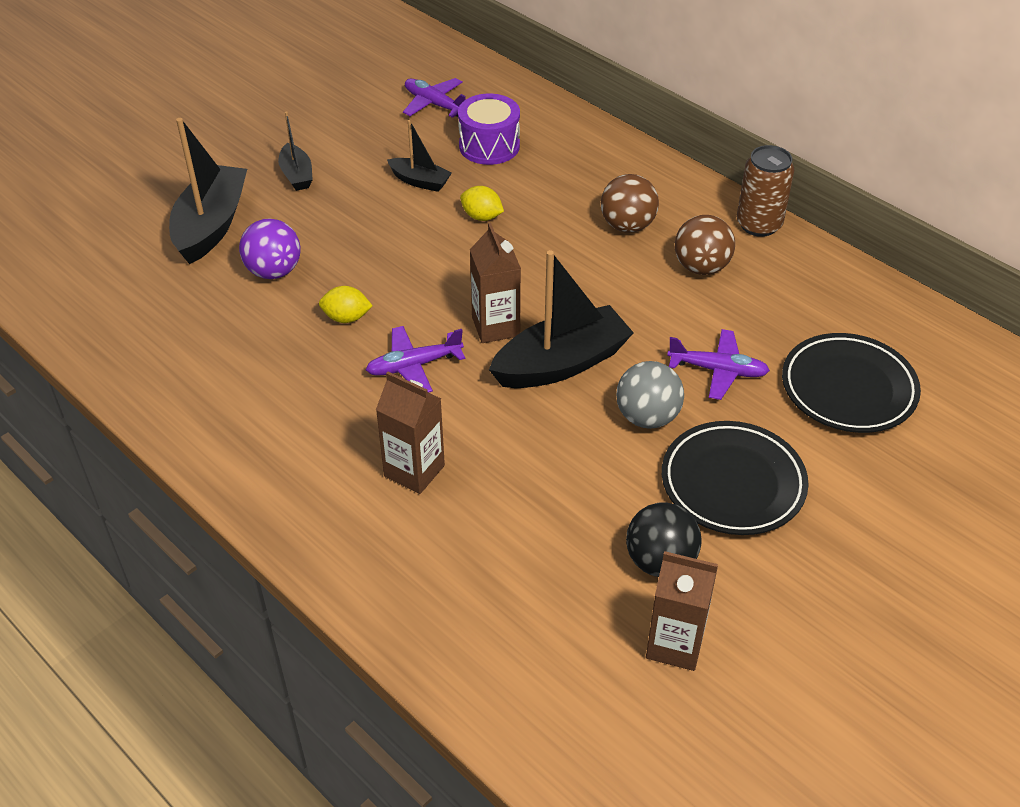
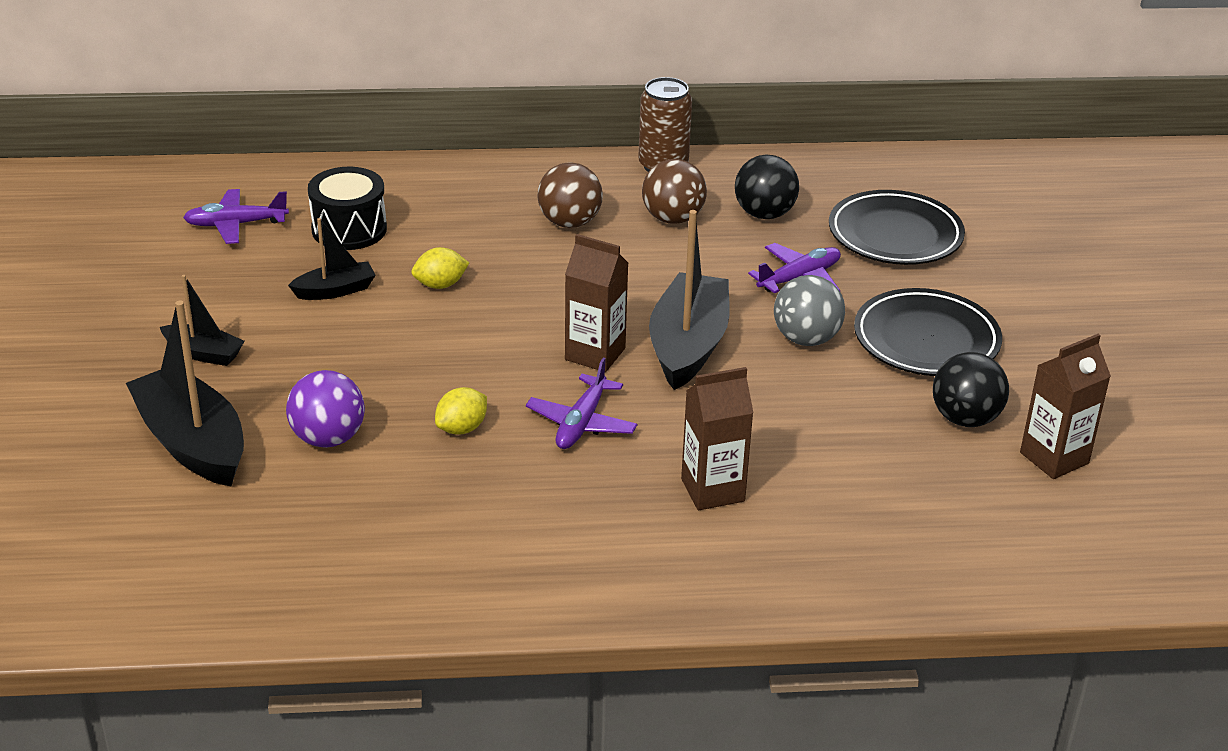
camera: 50 degrees left, 10 degrees down
(489, 146) = (349, 229): purple drum -> black drum
(773, 306) = (764, 214): none -> black ball

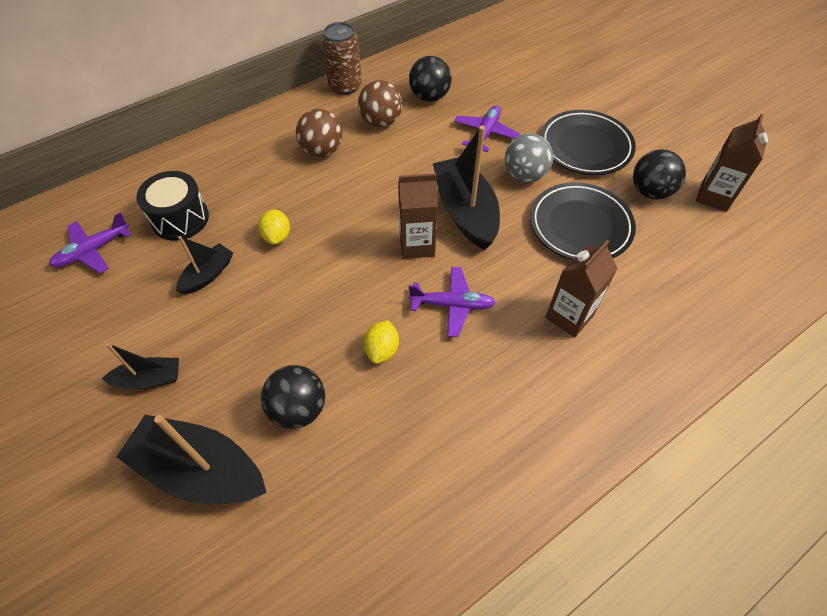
camera: 30 degrees left, 20 degrees up
(328, 438) = (298, 409): purple ball -> black ball
(440, 285) = (277, 236): yellow lemon -> yellow lemon turned 45 degrees counterclockwise
(581, 423) = (452, 305): purple plane -> purple plane turned 75 degrees counterclockwise
(895, 235) = (509, 82): black plate -> black plate (580, 226)

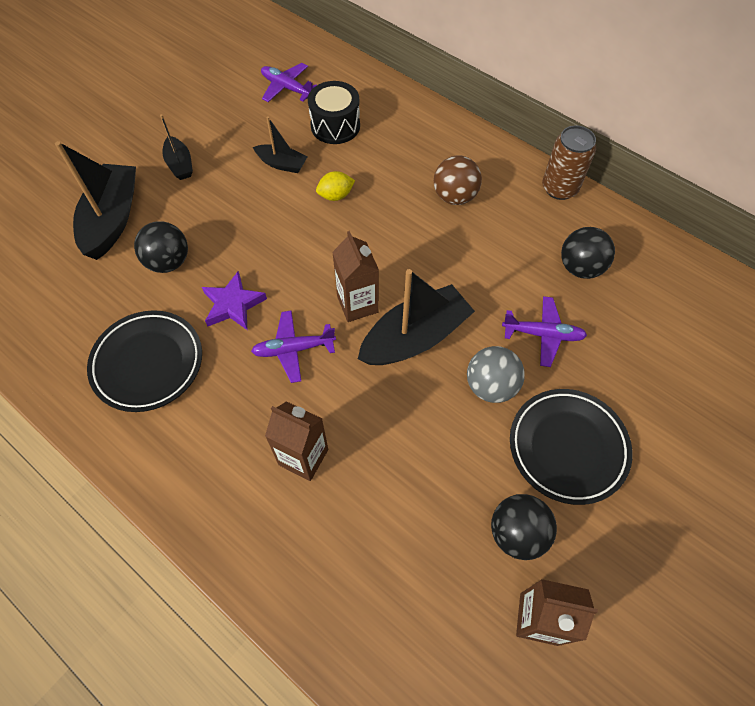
camera: 75 degrees right, 5 degrees up
(381, 121) = (518, 233): brown ball -> none
(382, 350) = (233, 304): yellow lemon -> purple star
(452, 305) = (293, 349): purple plane -> purple plane turned 90 degrees clockwise
(580, 226) = (432, 455): black plate -> black plate (148, 363)

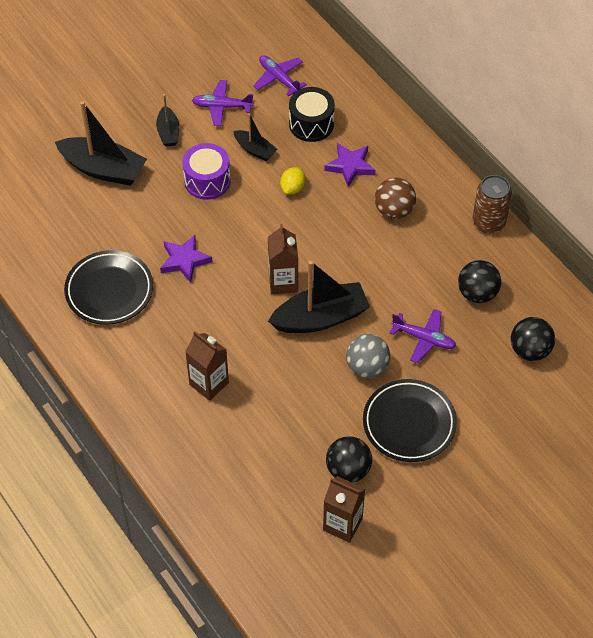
camera: 15 degrees right, 5 degrees down
(112, 219) = (103, 169): black boat -> black boat turned 90 degrees clockwise
(168, 262) = (141, 215): black ball -> black ball (529, 350)
(237, 207) = (207, 181): none -> purple drum
(293, 349) = (222, 305): purple plane -> purple plane (221, 107)
(336, 195) = (292, 188): yellow lemon -> yellow lemon turned 60 degrees counterclockwise
(391, 160) = (350, 166): none -> purple star

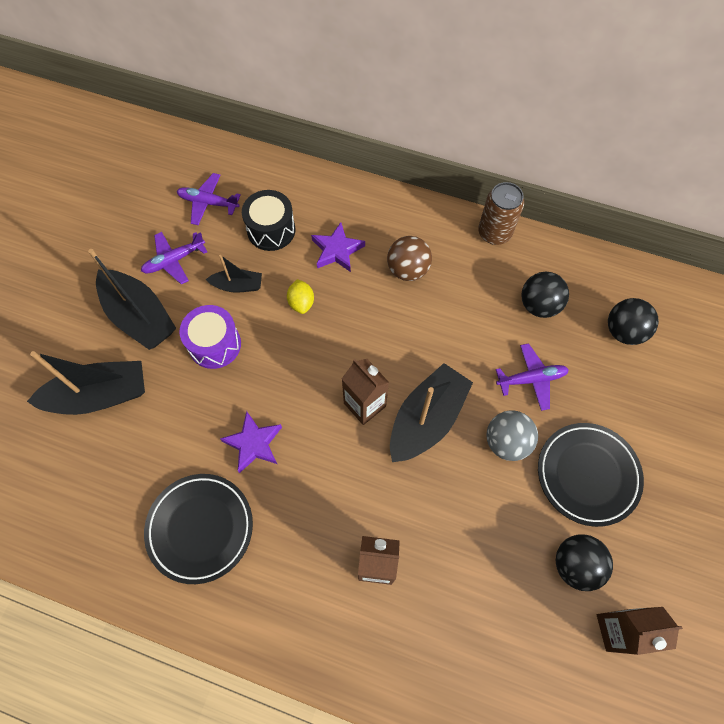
camera: 35 degrees left, 10 degrees up
(168, 132) = (139, 317): black boat -> black boat, size x1.89

